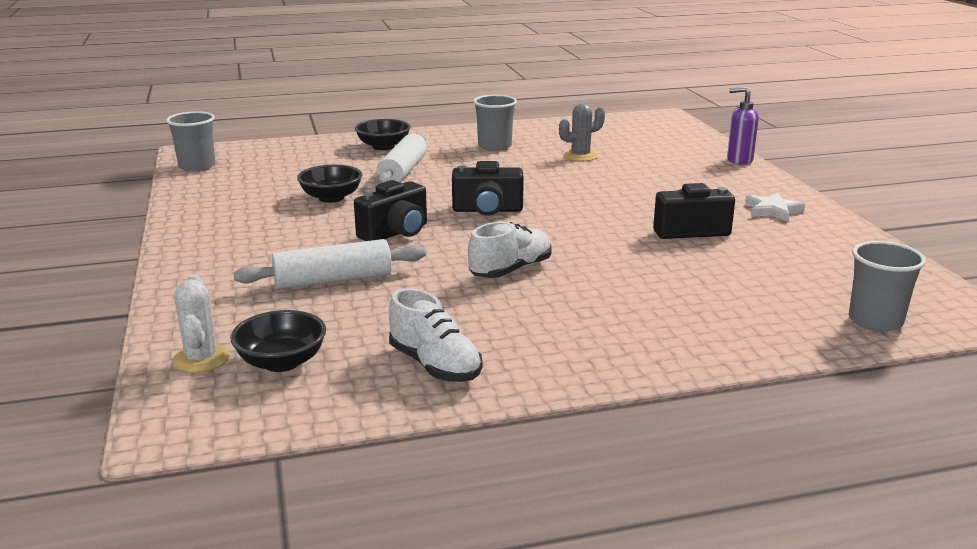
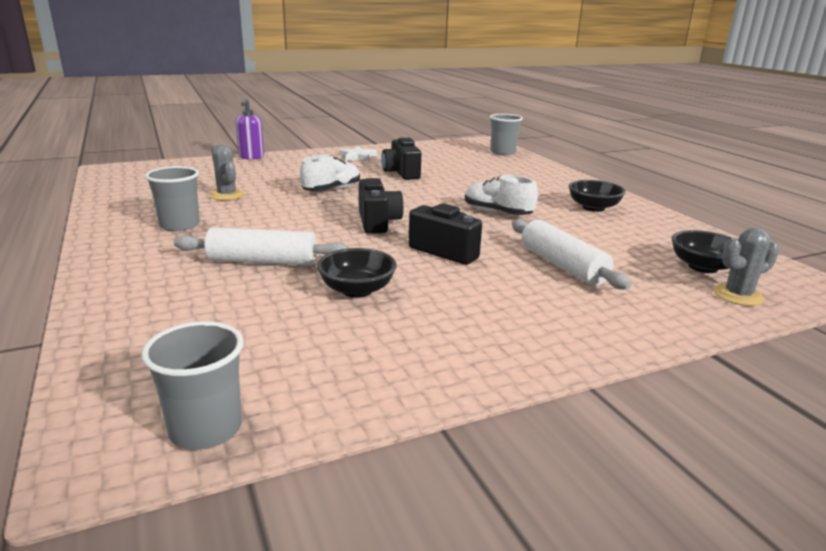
camera: 100 degrees left, 0 degrees up
(201, 359) = (738, 295): white cactus -> grey cactus
(383, 147) = (152, 280): black bowl -> black bowl (593, 208)
(435, 365) = (648, 226): white shoe -> white shoe (331, 190)

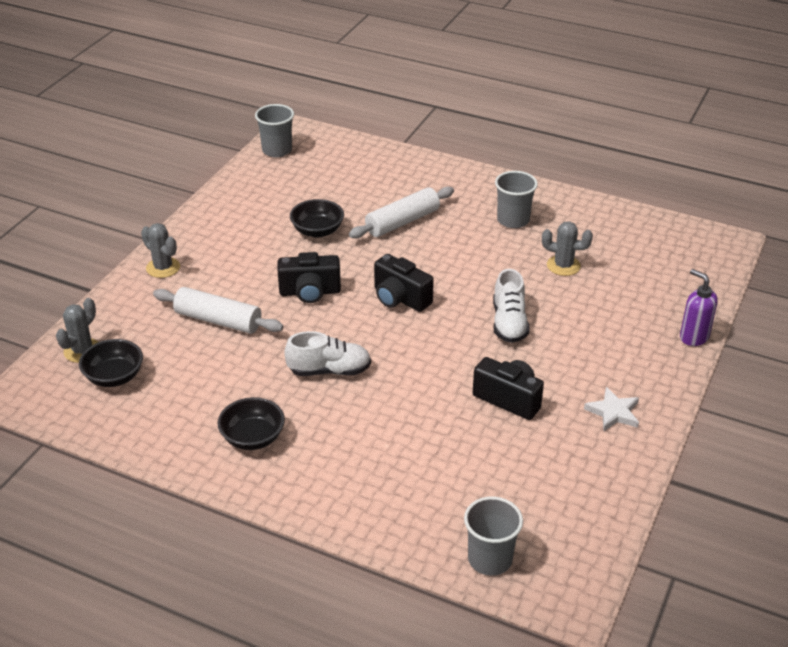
camera: 140 degrees right, 15 degrees up
(592, 332) = (163, 268): none -> grey cactus

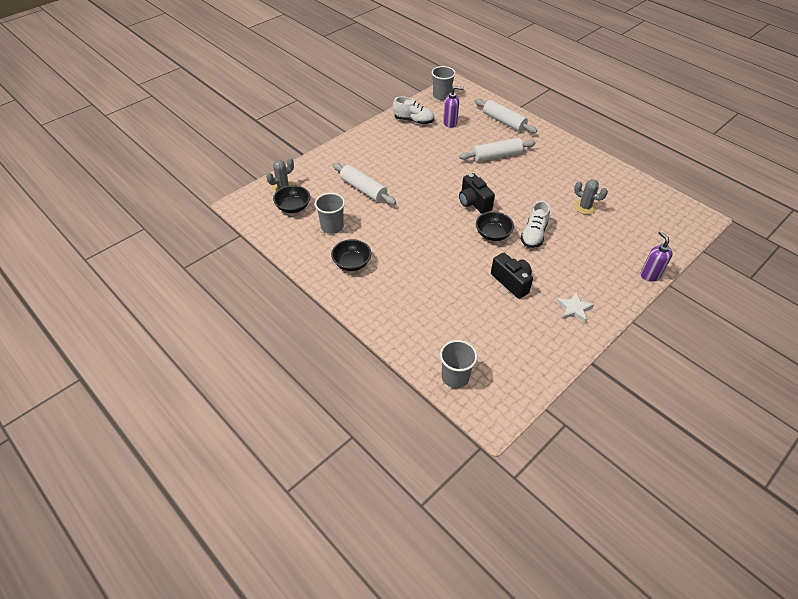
camera: 20 degrees right, 10 degrees up
(163, 268) = (347, 151): grey cactus -> none
(309, 188) = (450, 123): none -> purple soap dispenser
(310, 292) = (422, 185): black camera -> none
(317, 231) = (443, 150): black bowl -> black bowl (493, 234)
(329, 370) = (412, 235): white shoe -> white shoe (413, 120)
(390, 169) = (504, 121): none -> white rolling pin
(513, 220) = (565, 171): grey cup -> grey cup (332, 226)

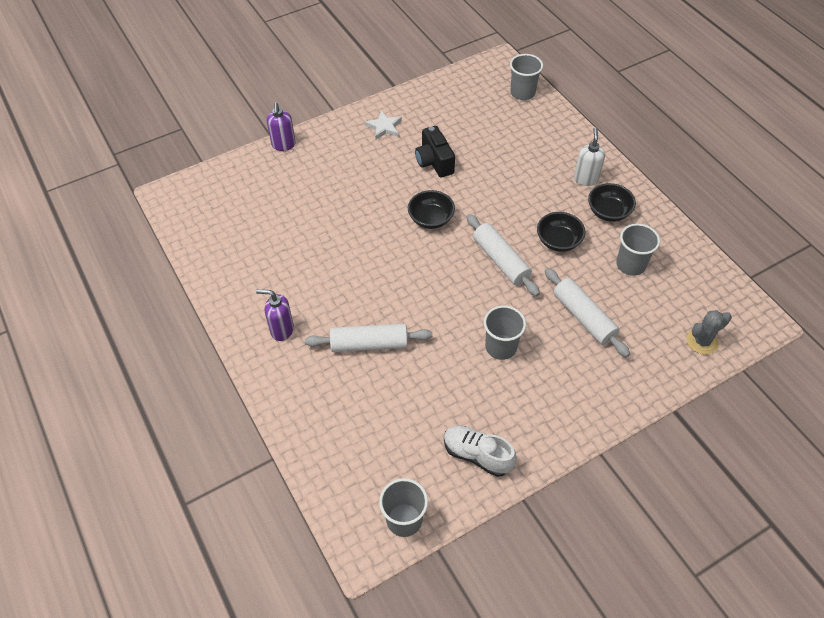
camera: 165 degrees left, 5 degrees up
(293, 207) = (684, 304): black bowl -> black bowl (558, 241)
(374, 289) = (586, 179): none -> white soap dispenser
(414, 166) = (501, 347): none -> grey cup
(450, 123) = (414, 435): purple soap dispenser -> purple soap dispenser (281, 330)
(474, 202) = (436, 268): black camera -> none
(504, 121) = (321, 420): white rolling pin -> white rolling pin (500, 260)
(533, 235) = (382, 210): white shoe -> none
(585, 207) = (296, 235): grey cactus -> none

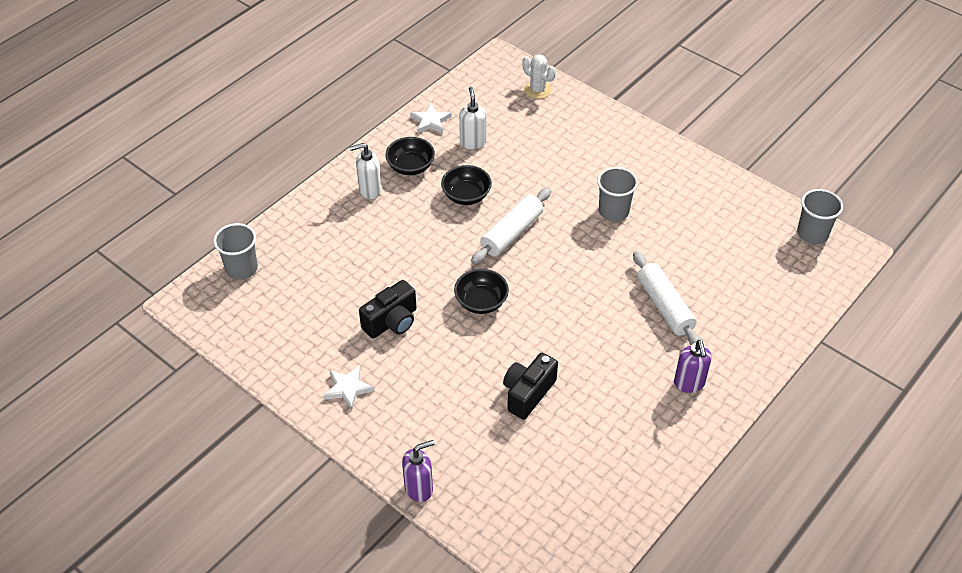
camera: 110 degrees left, 5 degrees down
(328, 222) = (528, 393): none -> black camera
(477, 455) = (728, 203): white shoe -> none
(583, 317) = (550, 163): white rolling pin -> none
(630, 265) = (473, 142): grey cup -> white soap dispenser
(669, 240) = (430, 121): none -> white star
(702, 341) = (537, 90): grey cactus -> white cactus

